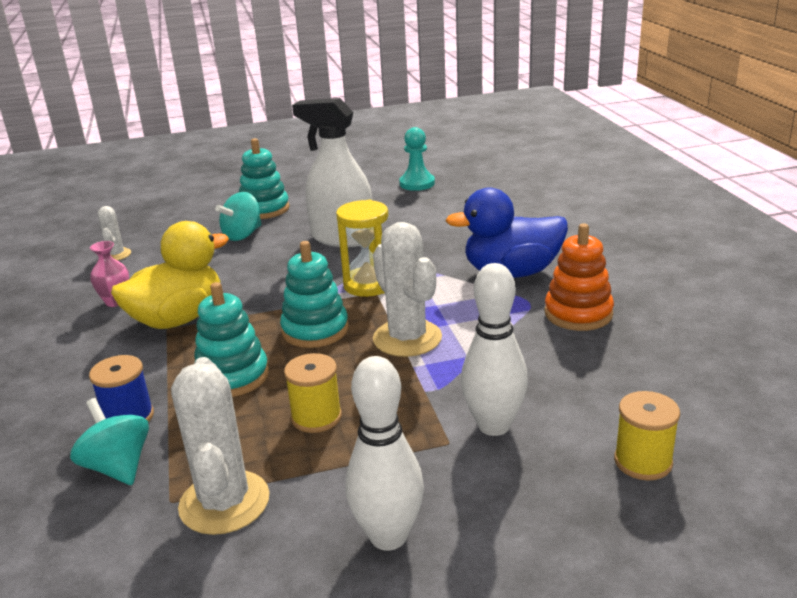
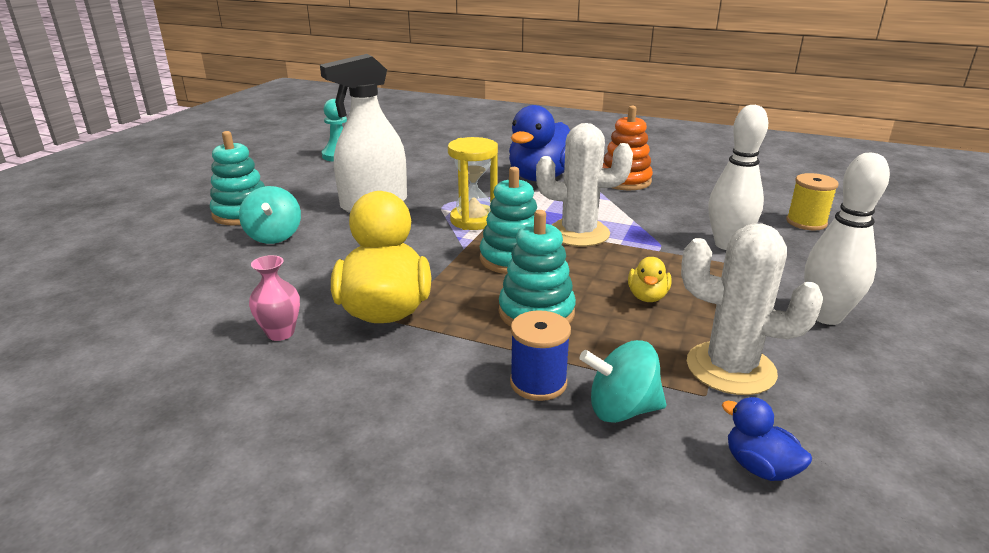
camera: 55 degrees left, 0 degrees up
(81, 560) = (759, 467): none -> blue duck
(116, 255) = (164, 306): white cactus -> none
(316, 417) = (647, 297): yellow spool -> yellow duck

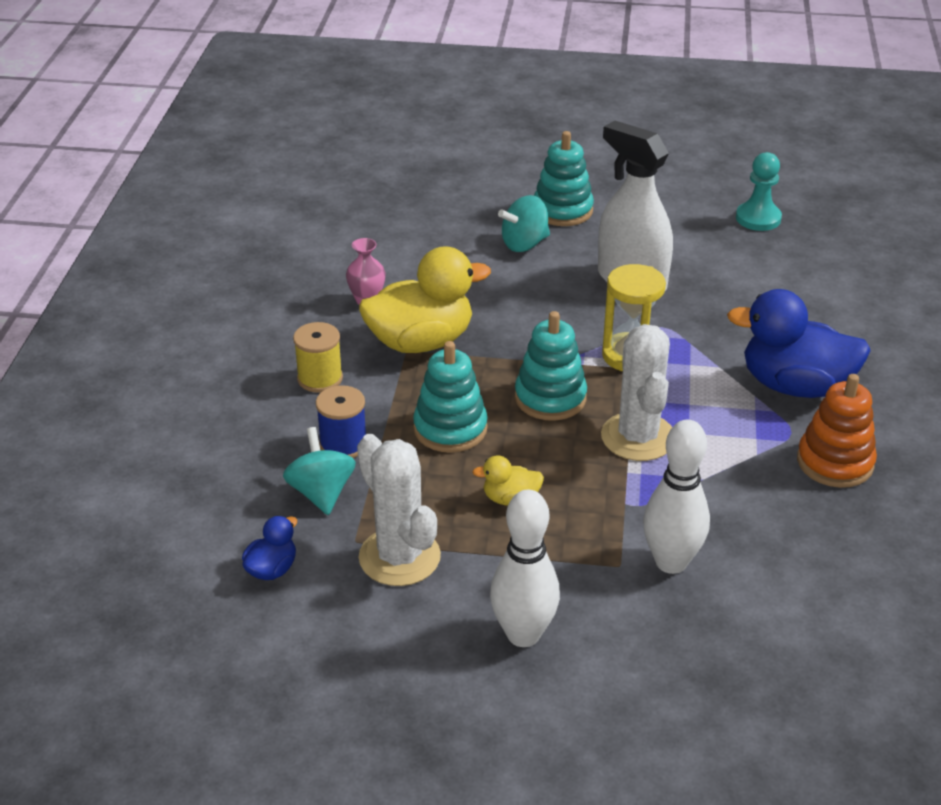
camera: 75 degrees right, 10 degrees up
(730, 368) = (399, 557): white cactus -> white cactus turned 45 degrees counterclockwise
(806, 222) = (789, 644): yellow spool -> yellow spool (320, 378)

